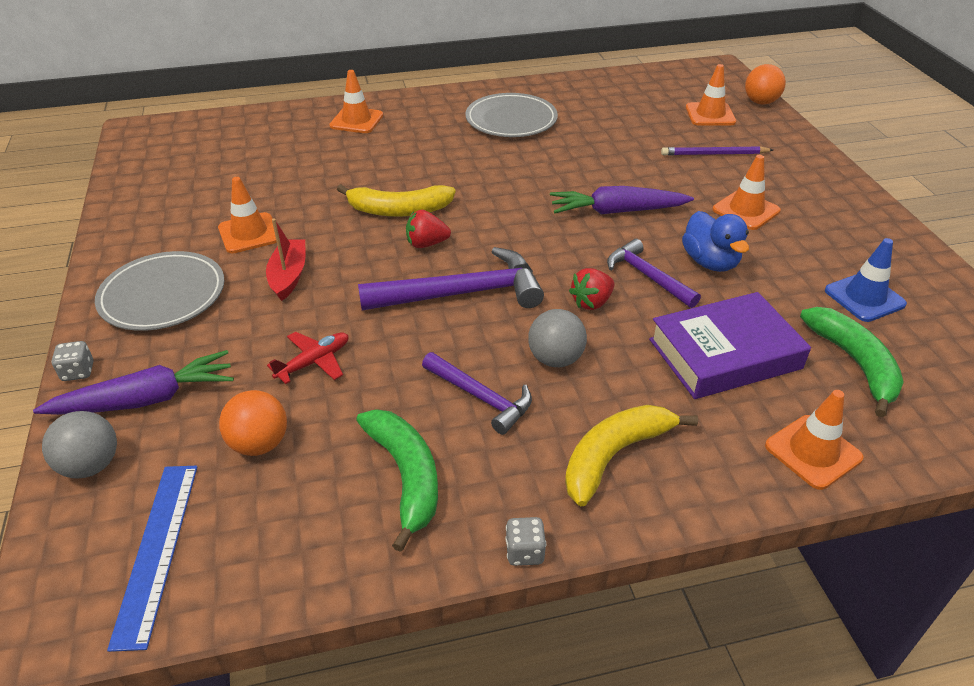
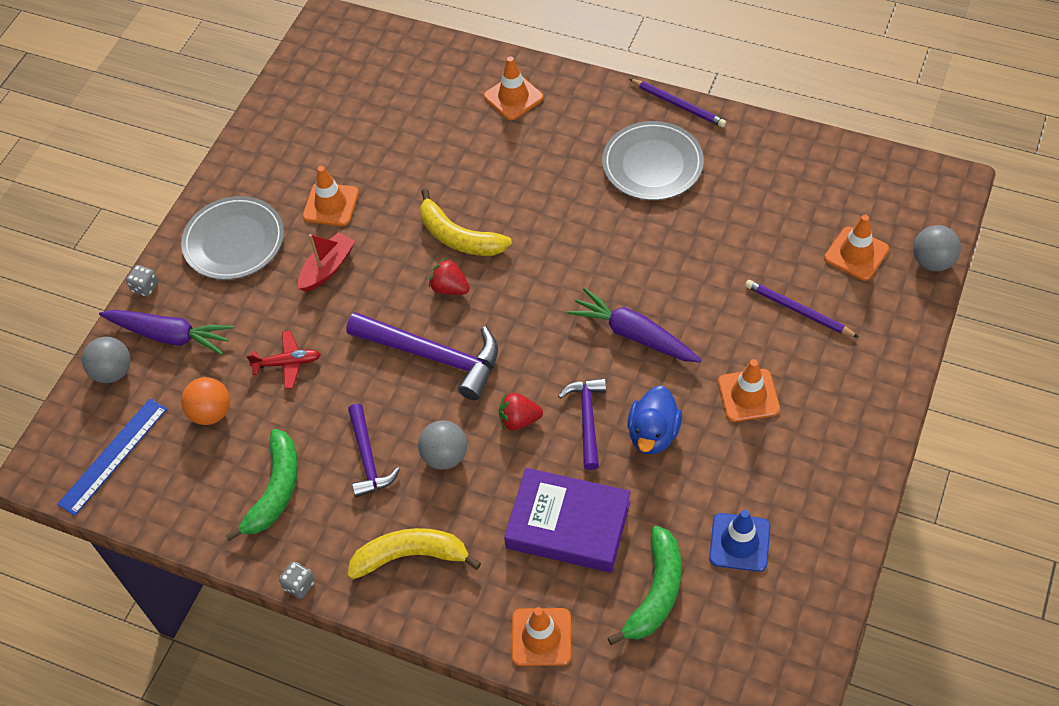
camera: 40 degrees right, 15 degrees up
(492, 87) = (678, 104): none -> purple pencil
(760, 102) = (932, 261): orange ball -> grey ball

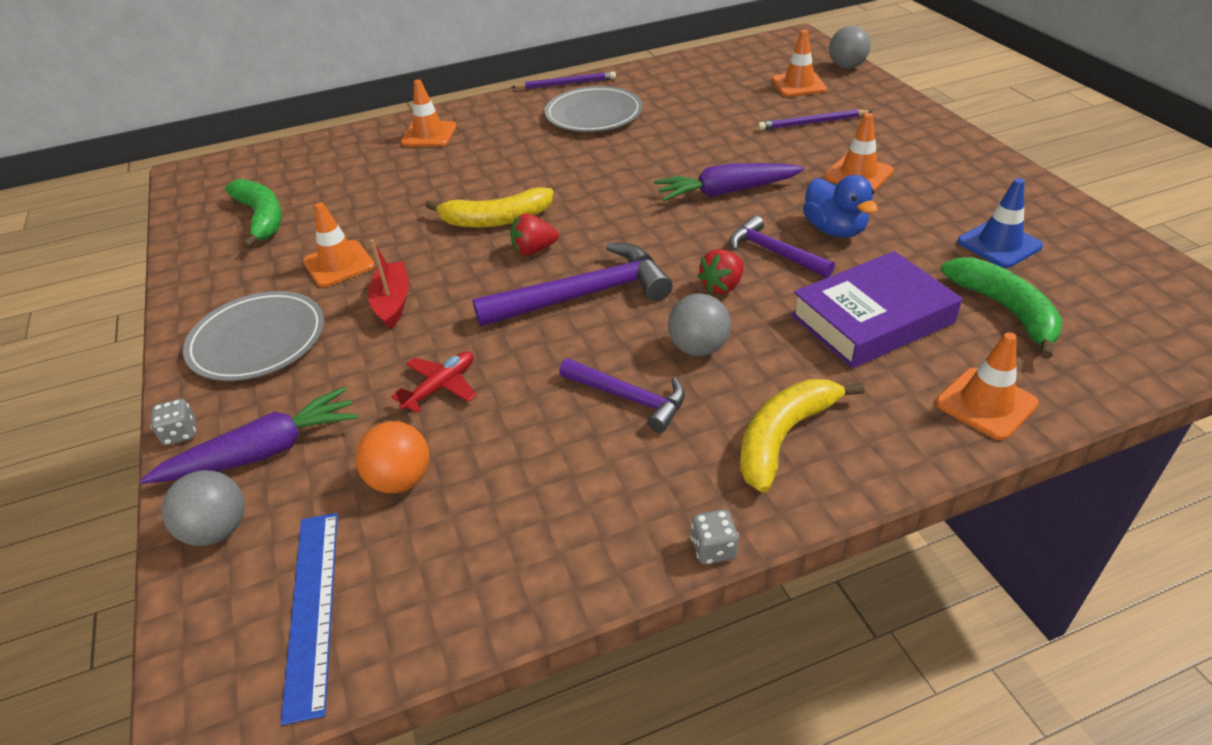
camera: 45 degrees left, 15 degrees down
(275, 490) = (568, 490): green banana -> green banana (262, 218)

